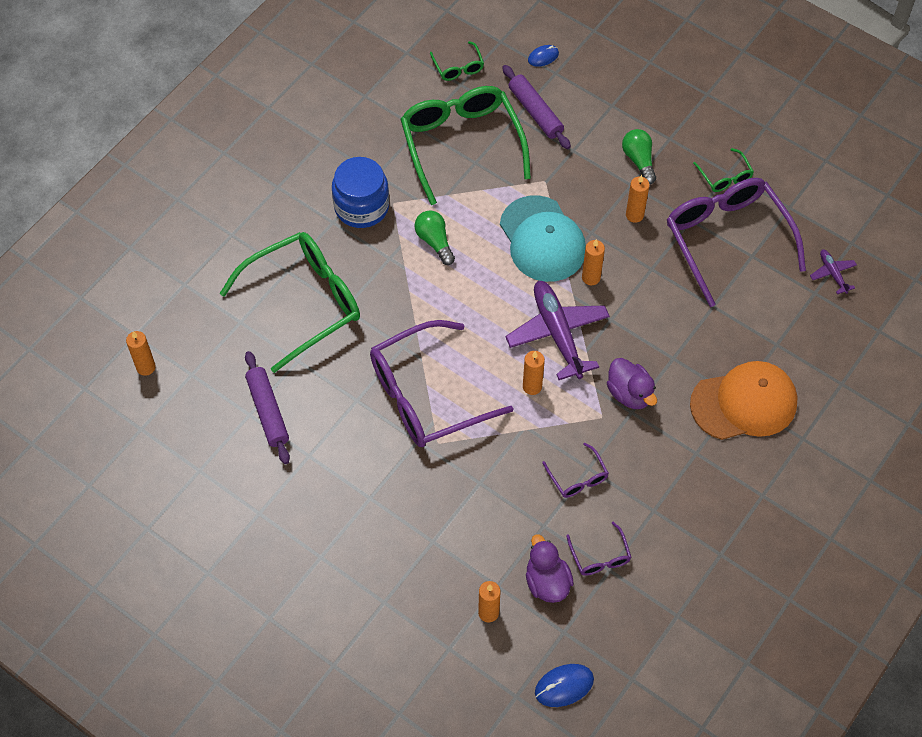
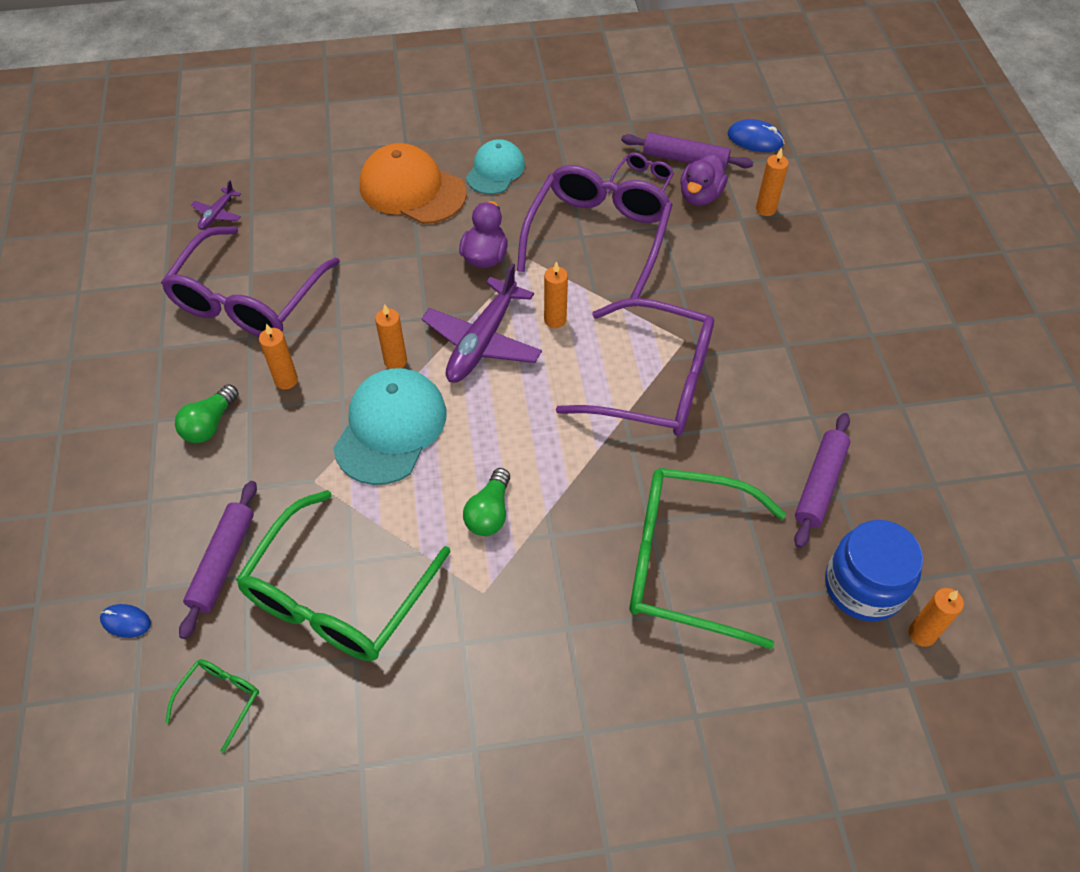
camera: 135 degrees left, 5 degrees down
(361, 207) = (519, 618): blue jar -> blue jar (863, 586)
(577, 477) = (598, 236): purple glasses -> purple glasses, size x2.32
(594, 611) = (685, 159): none -> purple rolling pin
(712, 471) = (495, 170): none -> turquoise cap
(725, 176) = (168, 347): green glasses -> none

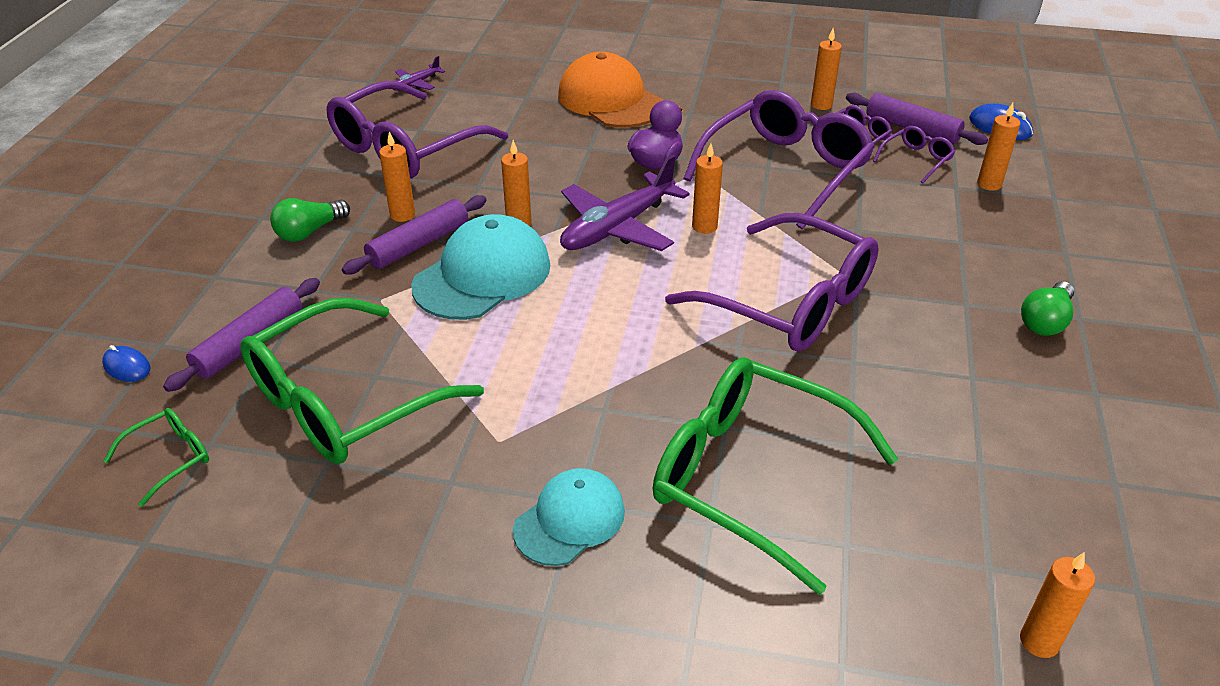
camera: 20 degrees right, 15 degrees down
(489, 513) = (546, 371): green light bulb -> green light bulb (1045, 321)
(495, 170) = (702, 101): turquoise cap -> turquoise cap (569, 520)
(600, 149) = (821, 105): none -> orange candle
(700, 196) = (916, 160): purple duck -> purple glasses
(820, 484) = (956, 445): purple rolling pin -> purple rolling pin (419, 244)
(863, 586) = (975, 565): blue jar -> none

